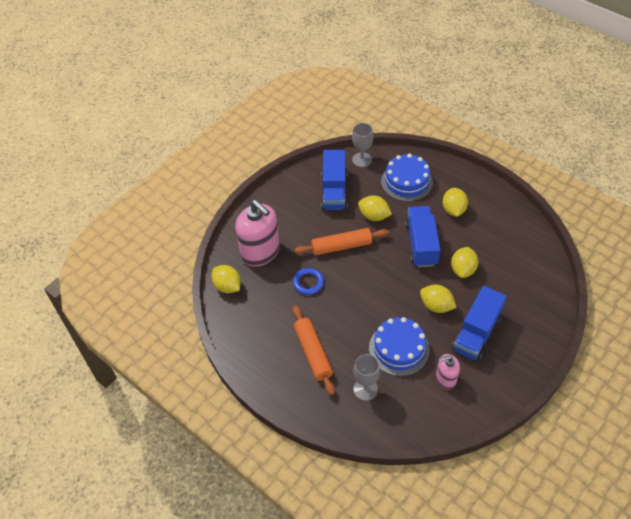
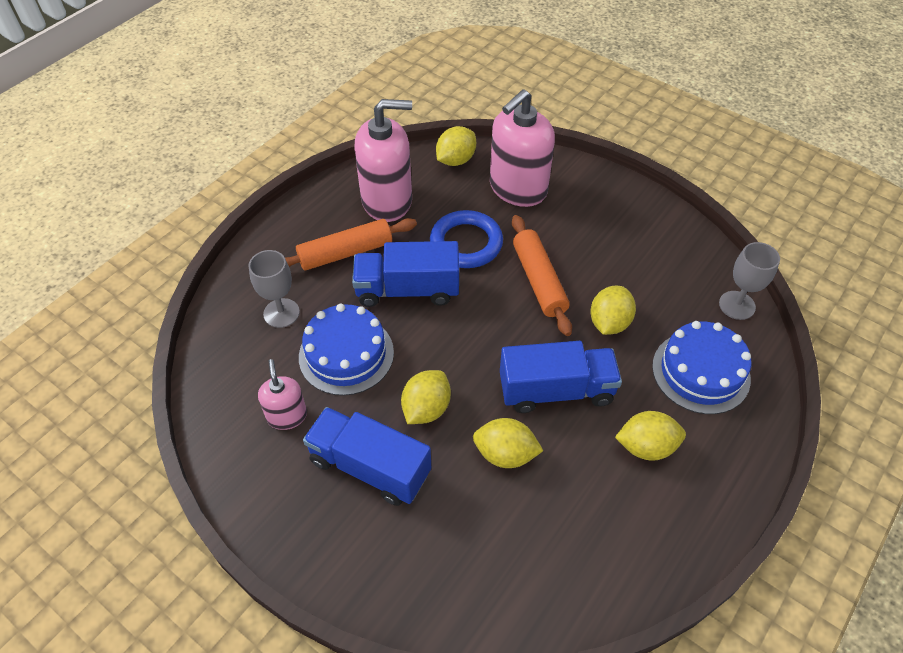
camera: 85 degrees right, 0 degrees up
(264, 328) = (387, 201): none -> pink soap dispenser
(308, 283) = (466, 243): blue ring -> blue ring, size x1.55
(334, 191) = (653, 269): blue truck -> blue truck (407, 290)

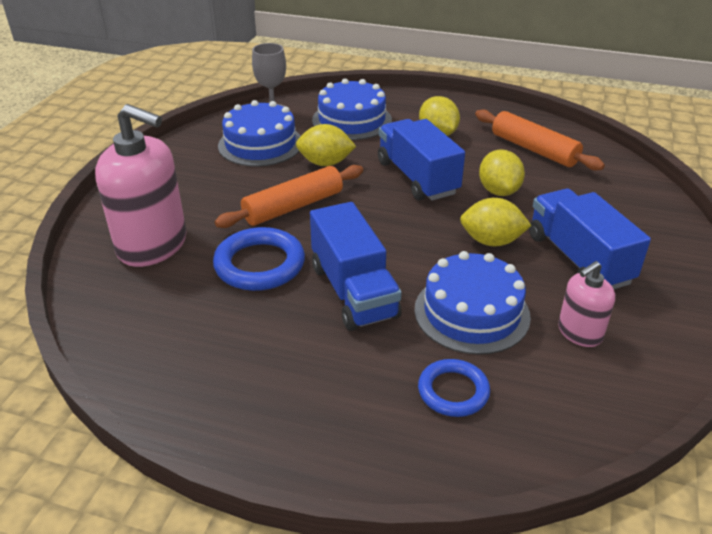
camera: 110 degrees left, 15 degrees down
(281, 313) = (453, 391): grey goblet -> blue ring
(345, 252) = (320, 363): orange rolling pin -> orange rolling pin (533, 149)
(370, 467) = (578, 259): blue truck -> blue truck turned 150 degrees clockwise
(387, 201) = (205, 352): pink soap dispenser -> none
(456, 160) = (105, 307): yellow lemon -> none
(662, 280) = (260, 144): none -> blue cake

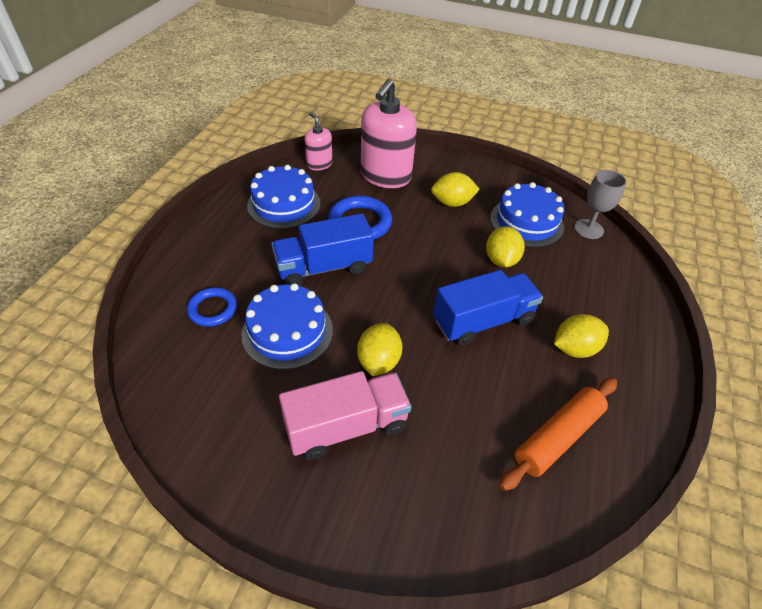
camera: 90 degrees right, 10 degrees up
(293, 207) = (432, 239): orange rolling pin -> none
(352, 120) = (587, 282): blue cake -> blue cake (284, 204)
(498, 191) = (464, 383): yellow lemon -> yellow lemon (452, 203)
(578, 259) = (346, 426): blue truck -> pink truck
(579, 332) = (249, 399): pink soap dispenser -> pink soap dispenser (319, 164)

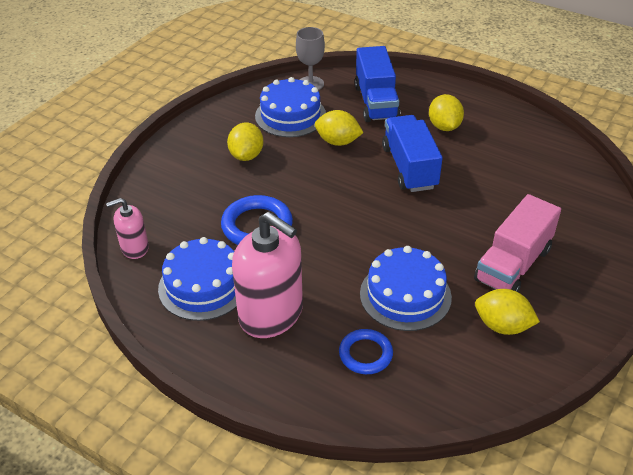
camera: 75 degrees left, 5 degrees down
(324, 267) = (321, 261): blue truck -> blue truck (376, 102)
(346, 426) = (513, 265): pink truck -> pink truck turned 135 degrees counterclockwise
(378, 361) = (447, 237): yellow lemon -> yellow lemon (502, 326)
(385, 176) = (182, 196): pink soap dispenser -> pink soap dispenser (271, 314)
(557, 436) = (523, 155): orange rolling pin -> none

